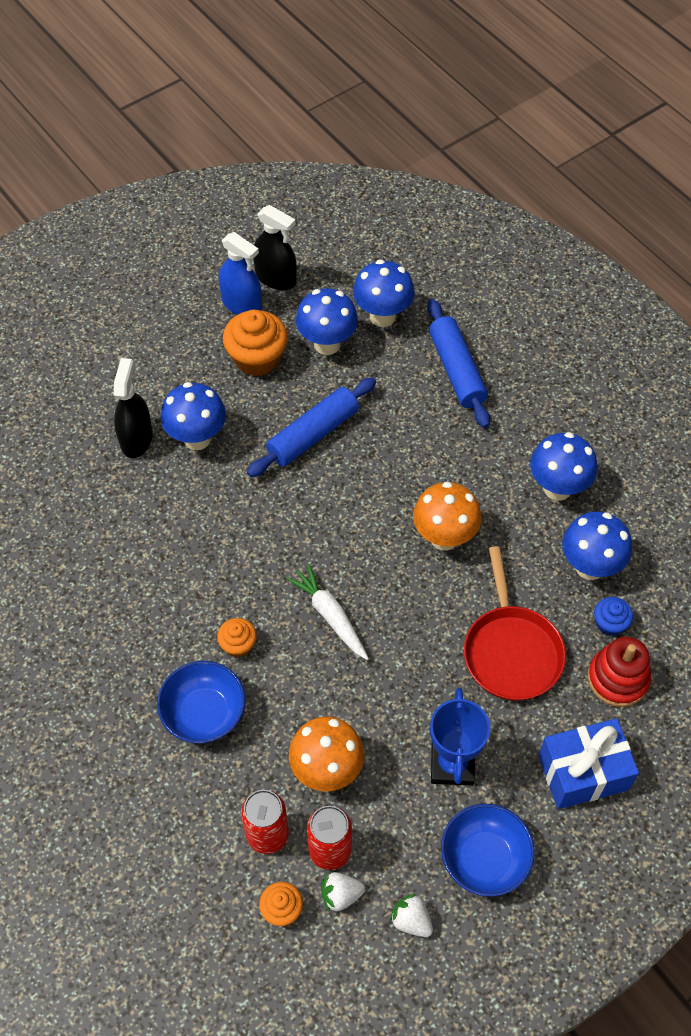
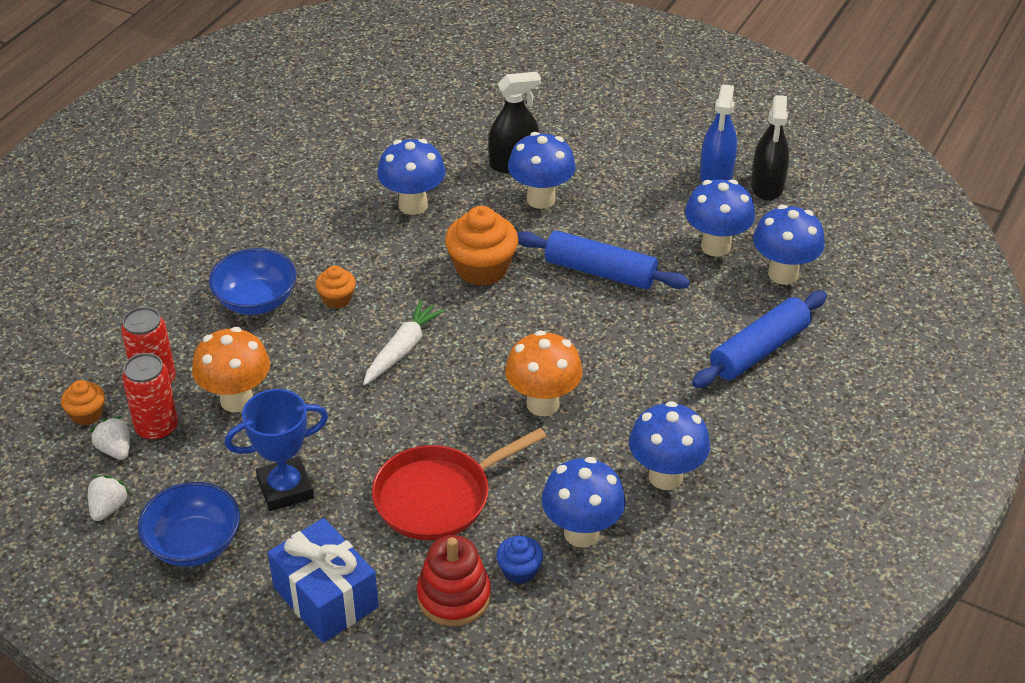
camera: 65 degrees right, 15 degrees down
(146, 538) = (413, 205): none -> blue mushroom
(257, 358) = (661, 206): orange cupcake -> orange cupcake (482, 268)

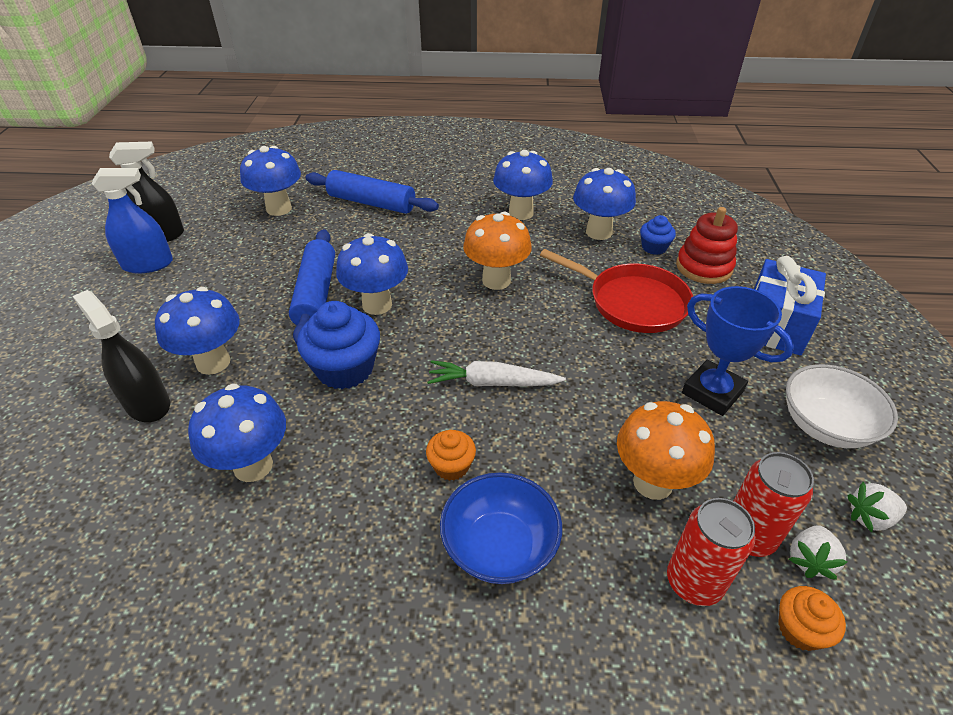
camera: 115 degrees left, 0 degrees up
(194, 544) = (825, 425): blue bowl -> white bowl
(482, 268) = (345, 369): orange cupcake -> blue cupcake
(715, 246) = (255, 244): blue mushroom -> blue mushroom (377, 305)

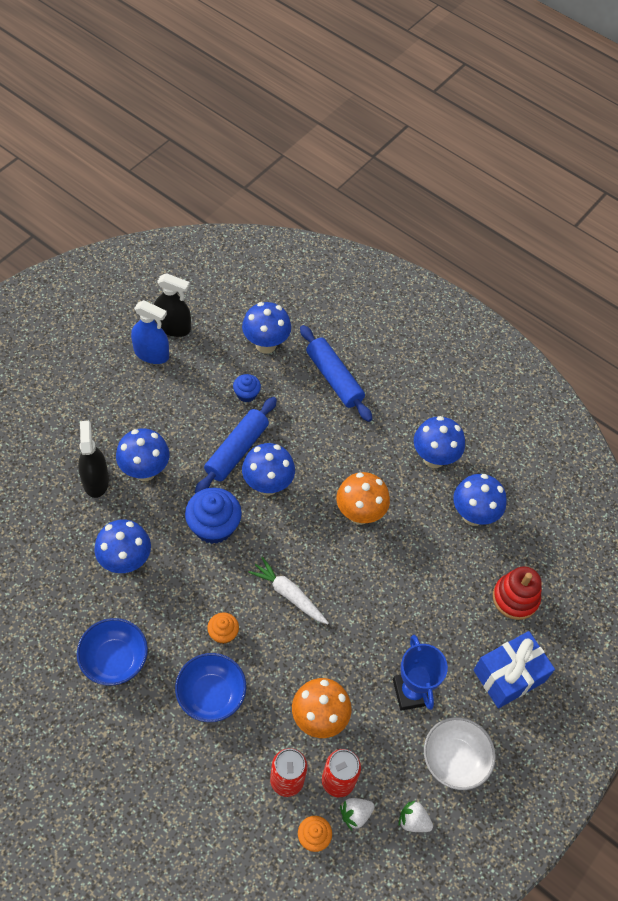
camera: 30 degrees right, 15 degrees up
(323, 595) = (114, 659): none -> blue bowl
(632, 302) = (432, 593): red pan -> none
(654, 247) = (499, 556): blue cupcake -> blue cupcake (246, 394)

